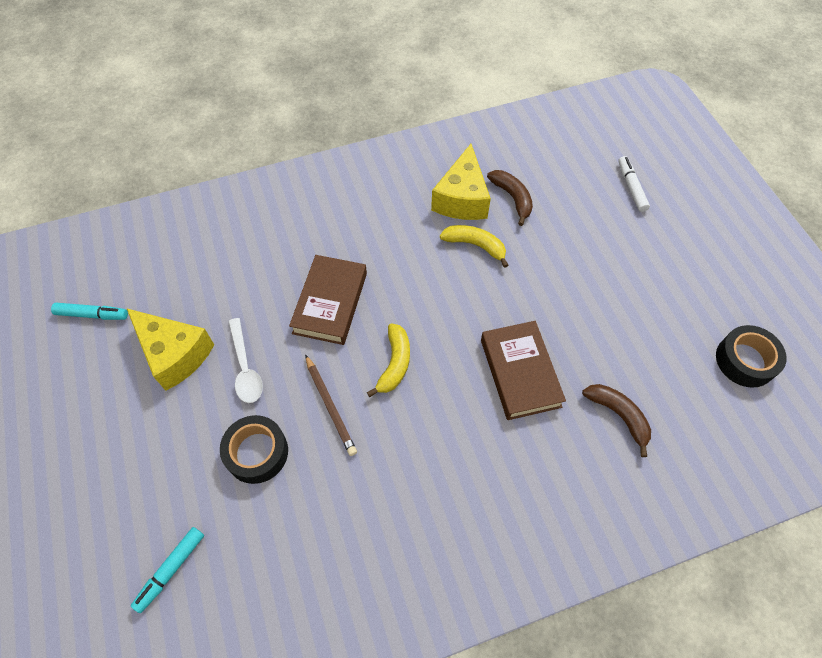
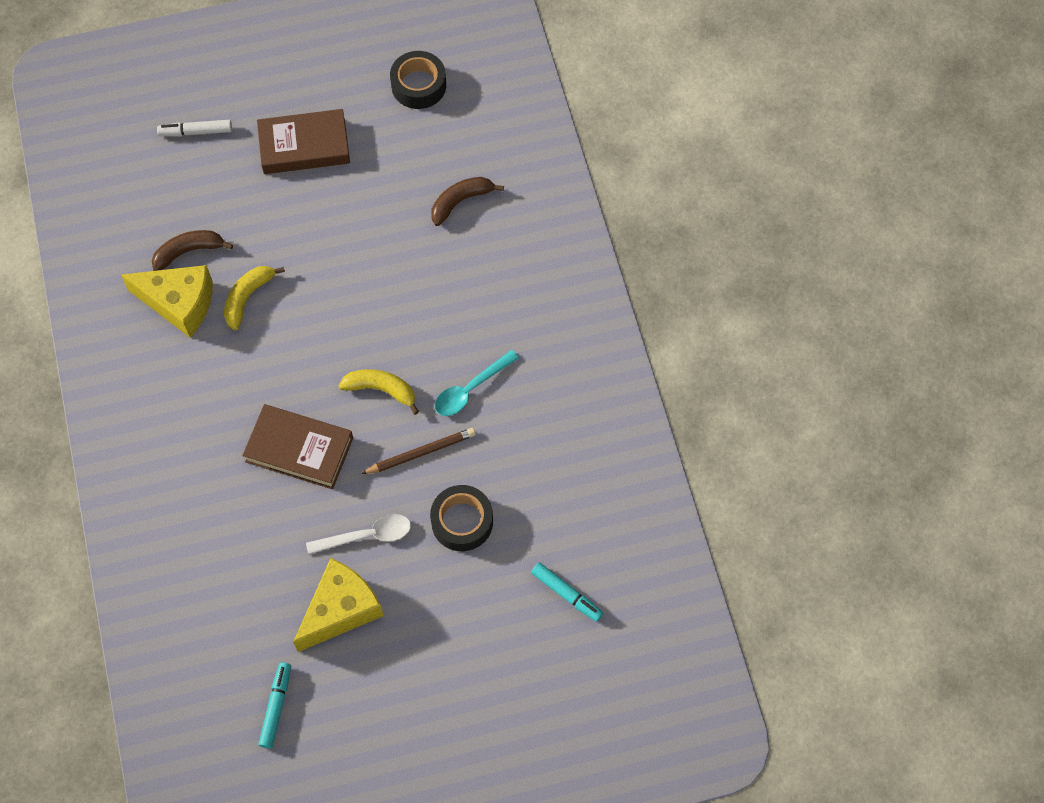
camera: 85 degrees left, 5 degrees up
(402, 447) = (471, 389): none -> turquoise spoon
(520, 373) = (406, 277): brown book -> brown book (304, 146)

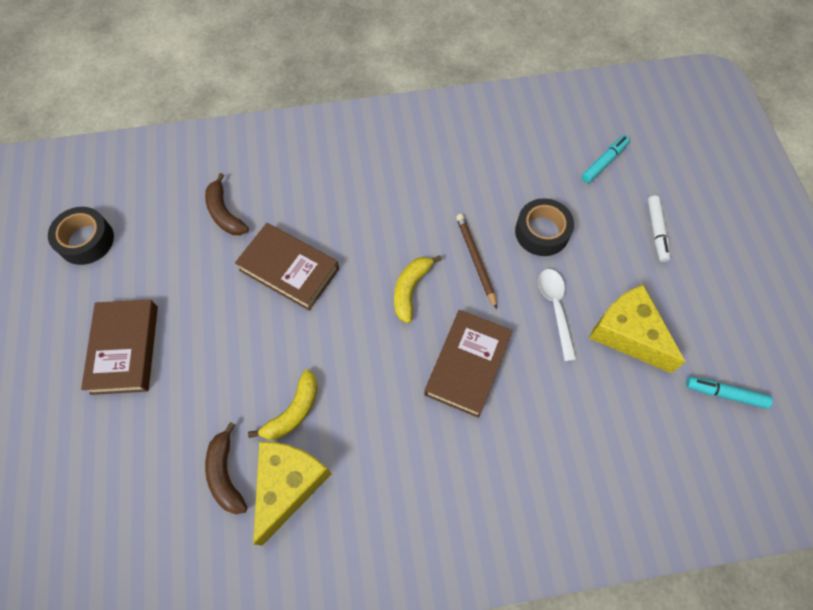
camera: 85 degrees left, 0 degrees up
(196, 132) = (73, 465): white marker -> white marker (656, 231)
(247, 298) = (293, 411): yellow banana -> yellow banana turned 90 degrees counterclockwise
(397, 272) = (289, 269): none -> brown book
(471, 389) = (416, 217): turquoise spoon -> none

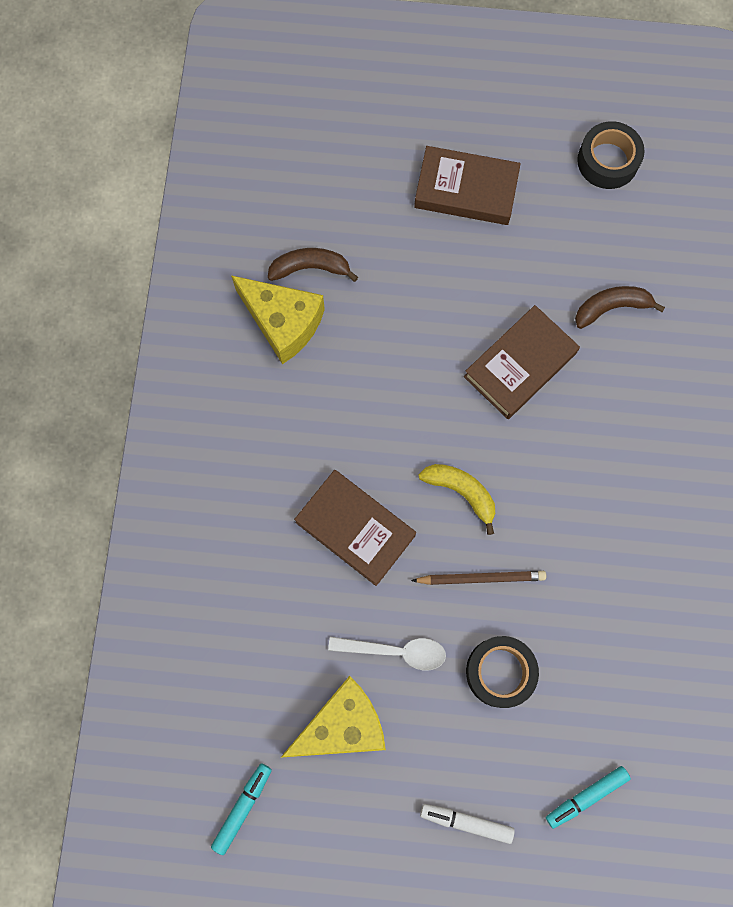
camera: 105 degrees right, 10 degrees up
(293, 411) = (355, 340): yellow banana -> none
(604, 162) = (586, 796): turquoise marker -> turquoise marker turned 90 degrees clockwise

